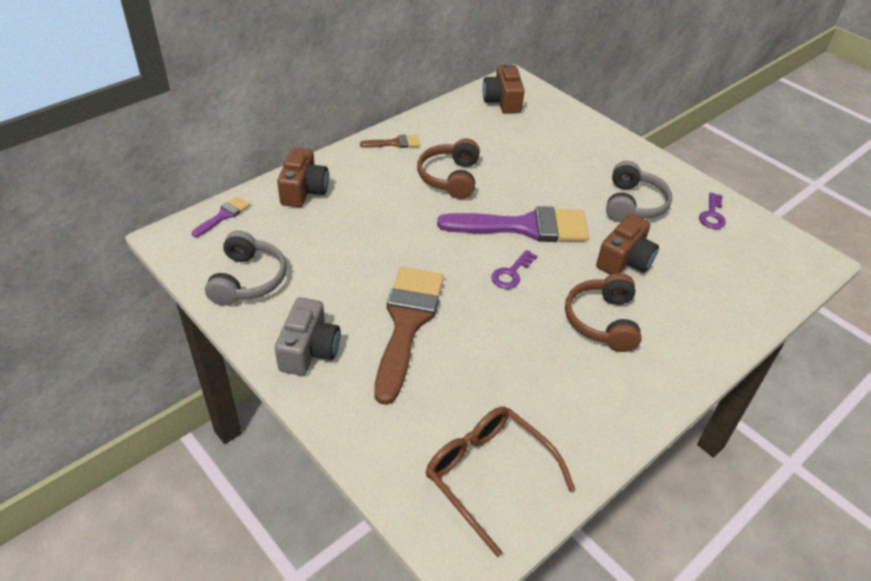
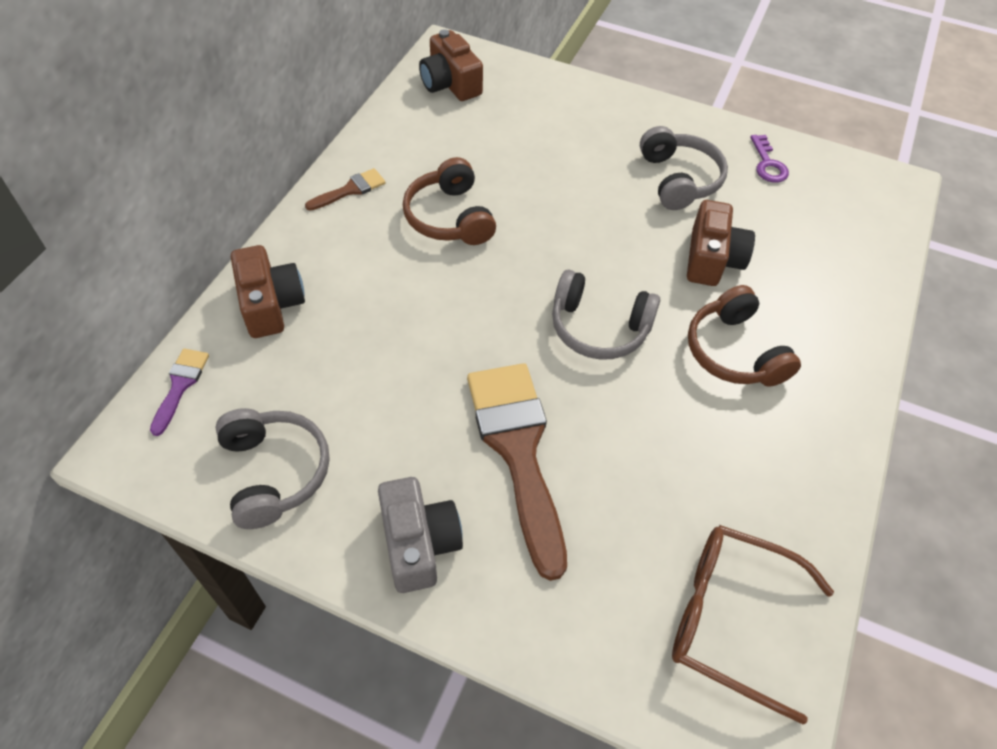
camera: 25 degrees left, 10 degrees up
(511, 273) = (599, 327): purple key -> grey headphones
(524, 227) = (577, 256): purple brush -> none

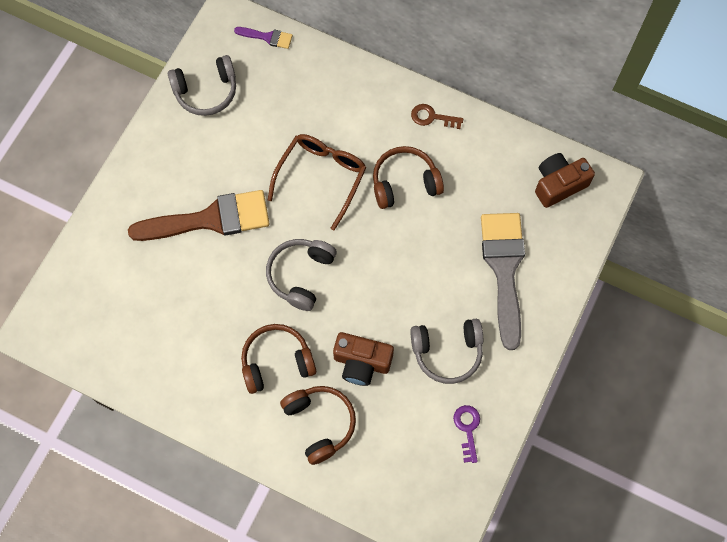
camera: 95 degrees right, 15 degrees up
(270, 304) = (327, 77): brown camera -> none
(350, 190) = (432, 117): brown brush -> brown key
(419, 543) = (157, 166): grey camera -> none
(564, 130) = (504, 269): none -> grey brush
(730, 618) = (97, 323): brown glasses -> brown glasses (321, 177)
(768, 164) = (467, 429): purple key -> purple key turned 90 degrees clockwise
(806, 301) = (320, 423): none -> brown headphones

